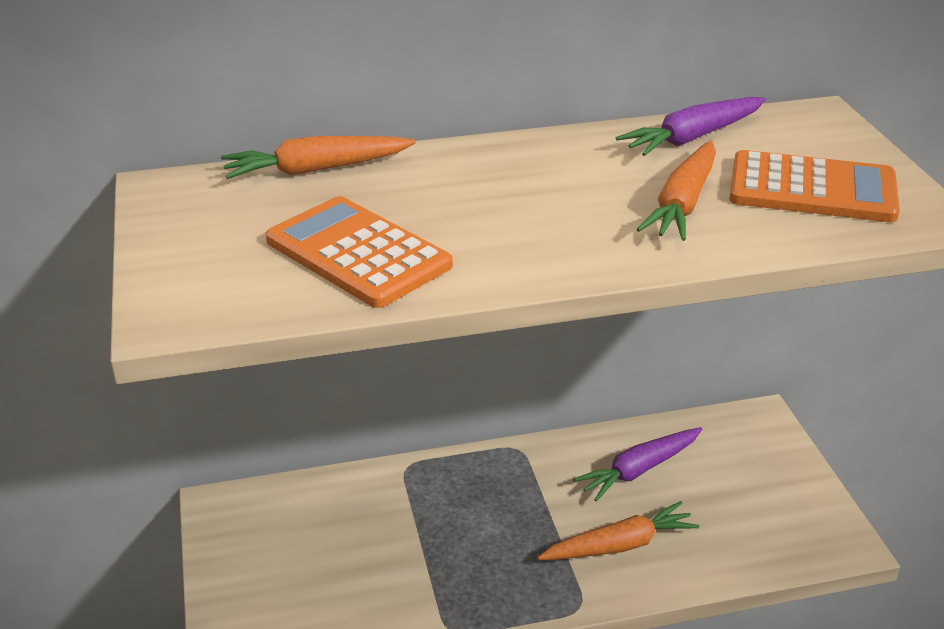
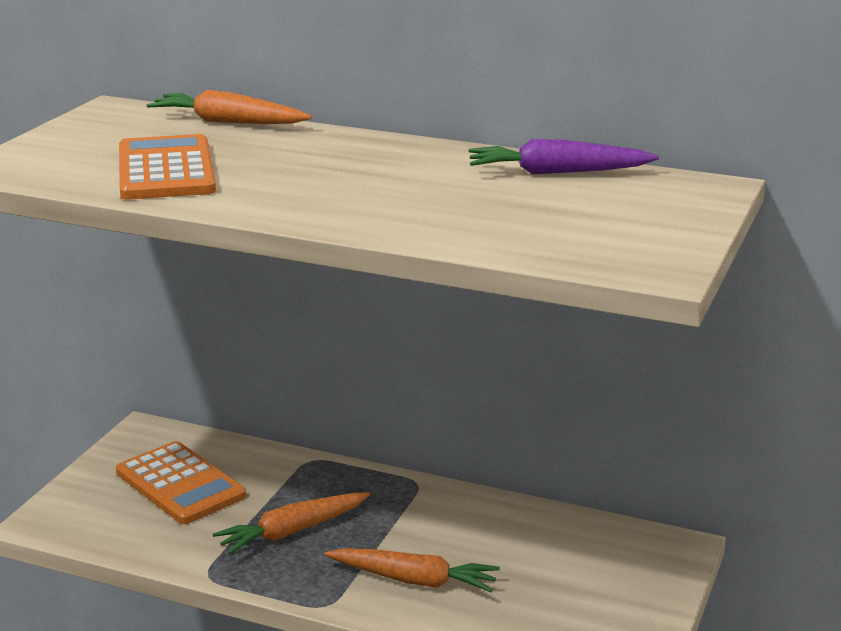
camera: 35 degrees right, 10 degrees down
(639, 470) = (504, 537): purple carrot -> none
(682, 203) = (458, 206): orange carrot -> orange carrot (292, 531)
(812, 189) = (591, 226): orange calculator -> orange calculator (180, 484)

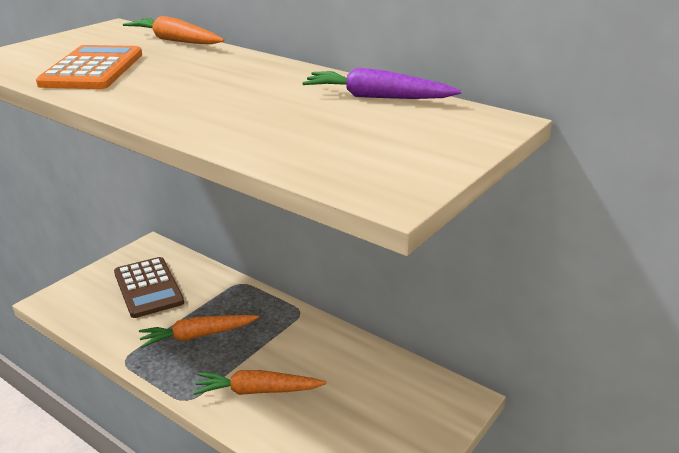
camera: 15 degrees right, 5 degrees up
(180, 484) = (148, 288): orange calculator -> brown calculator
(414, 580) = (257, 391): orange carrot -> orange carrot turned 150 degrees clockwise

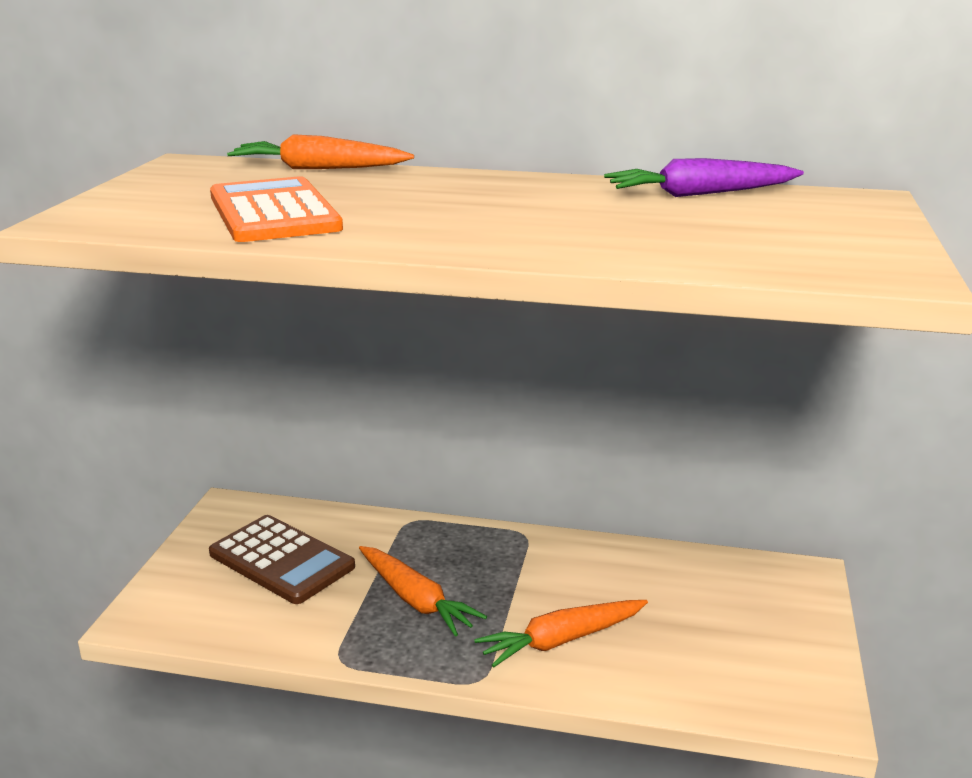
camera: 25 degrees left, 5 degrees down
(197, 336) = (416, 600): orange carrot -> orange carrot turned 90 degrees counterclockwise

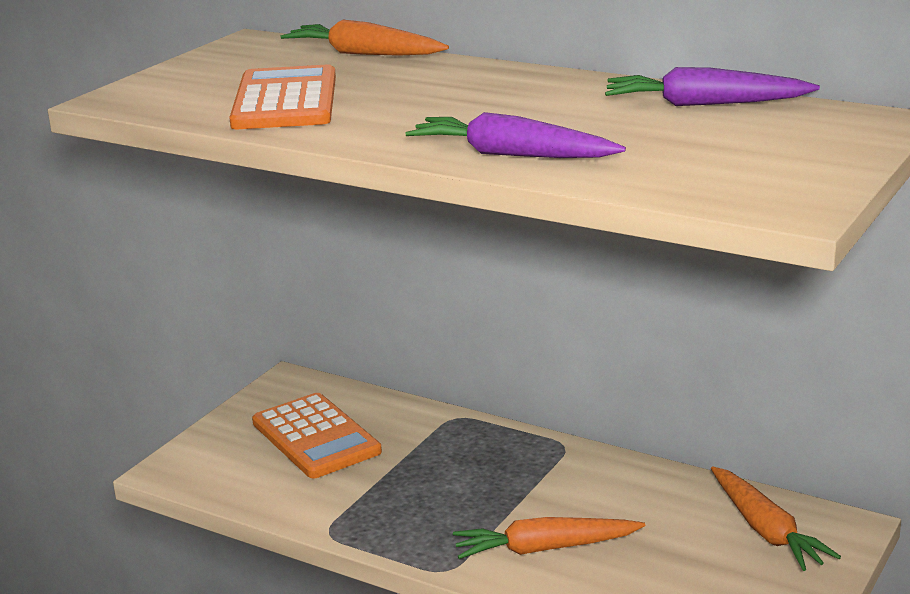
camera: 20 degrees right, 0 degrees up
(281, 560) = (316, 437): brown calculator -> orange calculator
(416, 600) = (423, 491): orange carrot -> orange carrot (766, 530)
(570, 247) = (511, 155): none -> purple carrot

